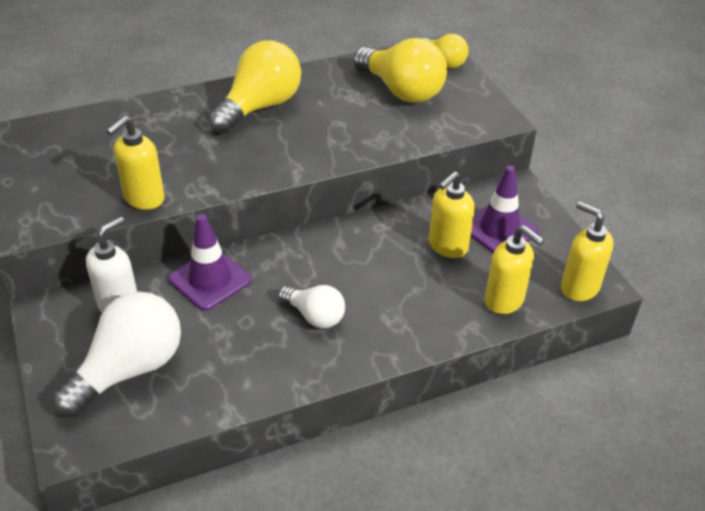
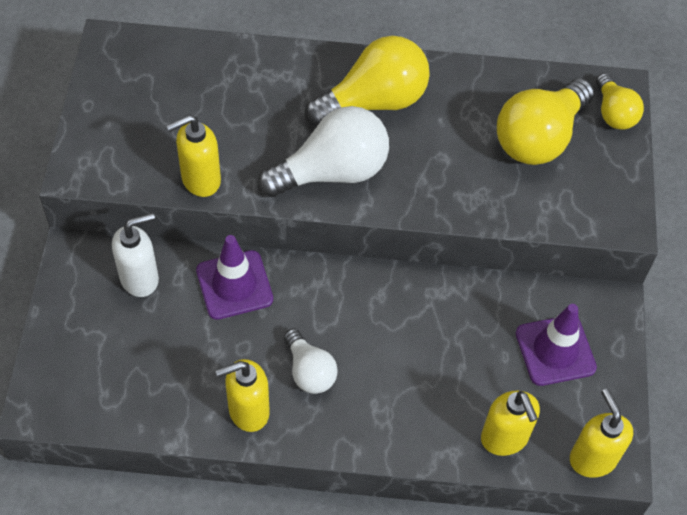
camera: 25 degrees right, 15 degrees up
(129, 369) = (117, 353): white light bulb -> white light bulb (332, 172)
(401, 91) = (539, 138): yellow light bulb -> yellow light bulb turned 60 degrees clockwise
(447, 246) = (487, 347): yellow soap dispenser -> yellow soap dispenser (248, 411)

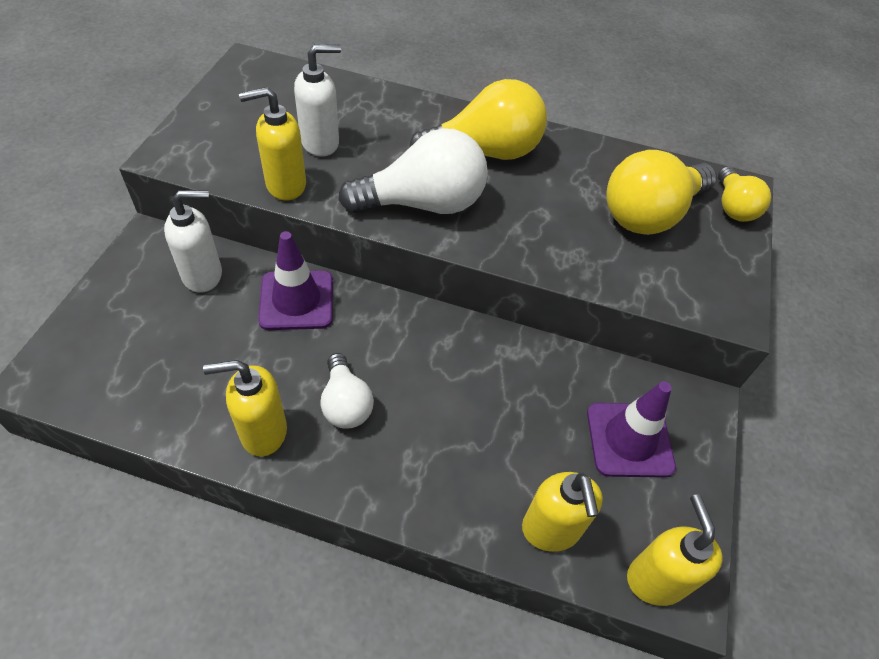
camera: 10 degrees right, 5 degrees down
(216, 125) = (320, 143): none -> white soap dispenser

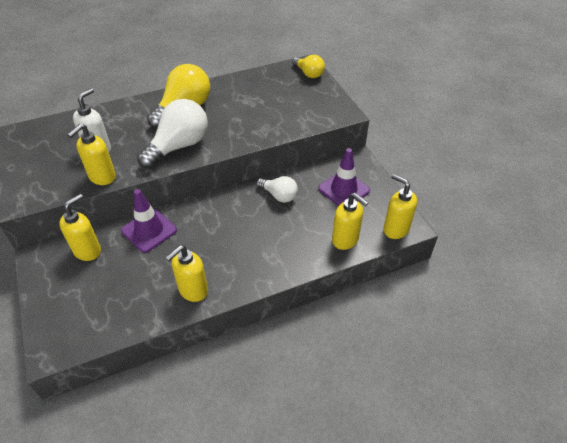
camera: 35 degrees left, 5 degrees down
(203, 275) = (88, 250): white soap dispenser -> yellow soap dispenser
(345, 403) = (218, 254): white light bulb -> white light bulb (279, 195)
(649, 214) = (279, 95): yellow light bulb -> none

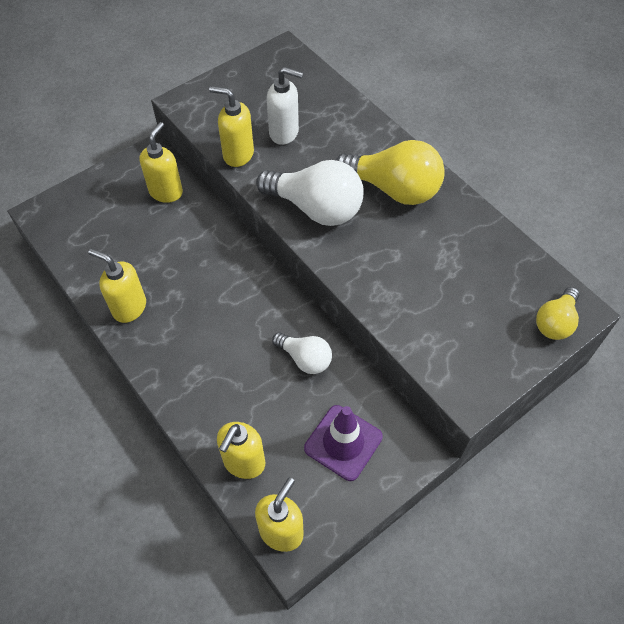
camera: 75 degrees right, 10 degrees up
(88, 250) = (166, 192): yellow soap dispenser -> yellow soap dispenser turned 90 degrees counterclockwise
(149, 230) = (207, 236): purple traffic cone -> none
(279, 195) = (305, 359): white light bulb -> white light bulb turned 75 degrees counterclockwise

